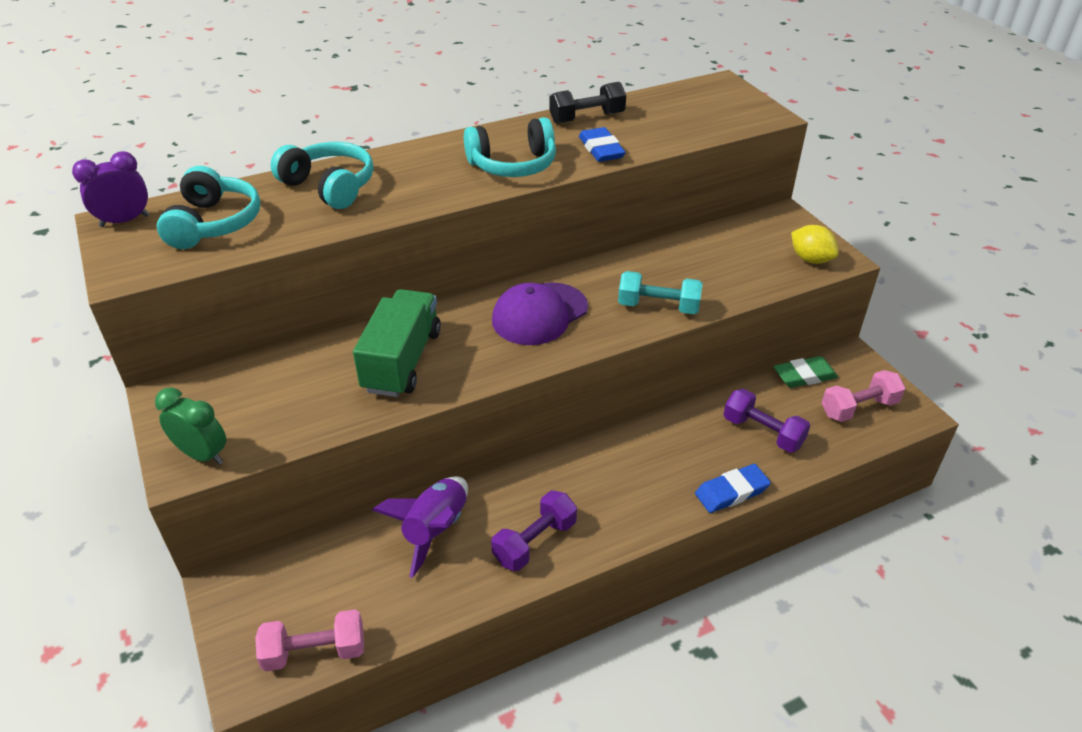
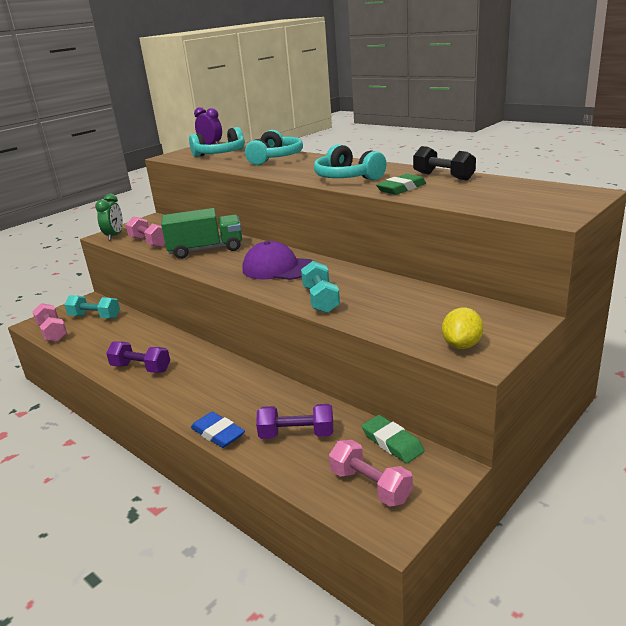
camera: 70 degrees right, 15 degrees down
(294, 415) = (149, 242): none -> pink dumbbell
(307, 584) = (95, 317): none -> turquoise dumbbell
(435, 530) = (141, 336): purple rocket -> none
(601, 149) = (401, 188): blue eraser -> green eraser
(762, 432) = (297, 434): purple dumbbell -> purple dumbbell turned 75 degrees clockwise

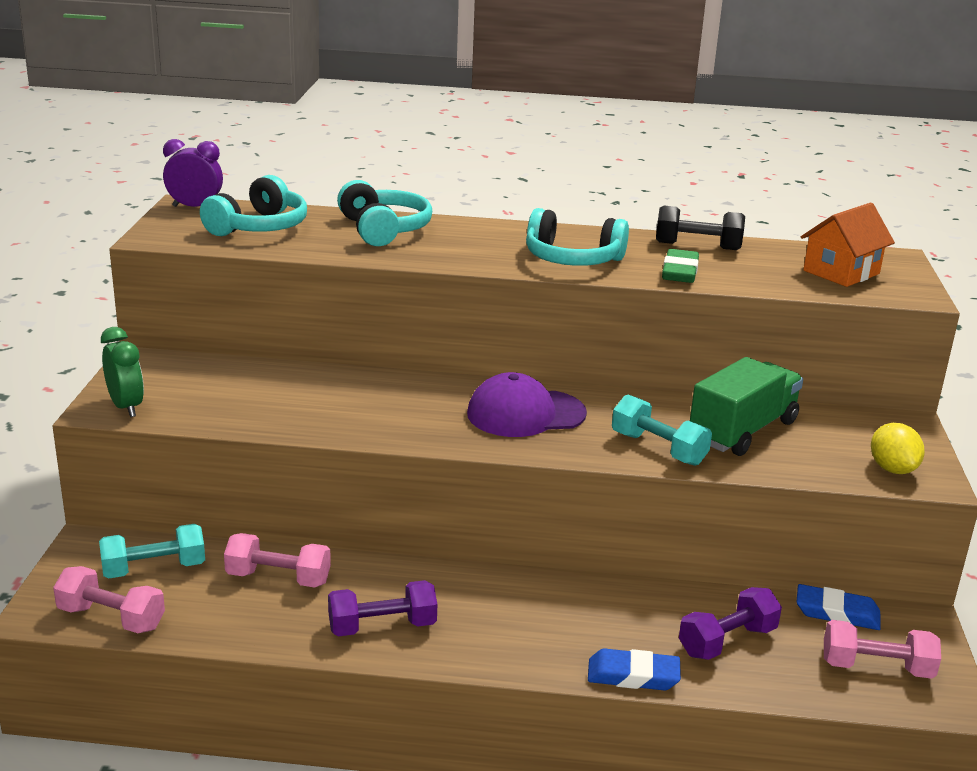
camera: 40 degrees left, 0 degrees up
(149, 242) = (224, 408): pink dumbbell -> pink dumbbell (278, 578)
(206, 250) = (356, 403): green truck -> green truck (742, 431)
(392, 442) = (837, 612): green eraser -> blue eraser
(522, 198) = (841, 272): none -> orange house

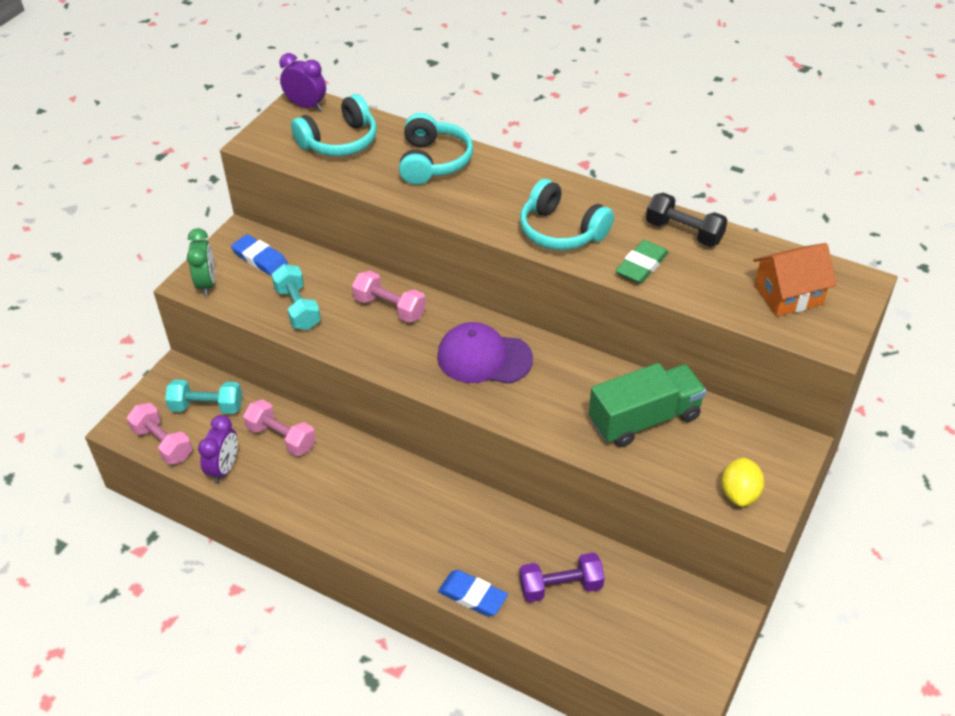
camera: 25 degrees right, 20 degrees up
(218, 625) = (224, 468): none -> purple clock
(382, 627) = (327, 501): purple dumbbell -> none
(658, 449) = (562, 422): turquoise dumbbell -> turquoise dumbbell (298, 308)
(837, 612) = (664, 586): blue eraser -> blue eraser (260, 258)
(876, 668) = (657, 645): pink dumbbell -> pink dumbbell (390, 308)

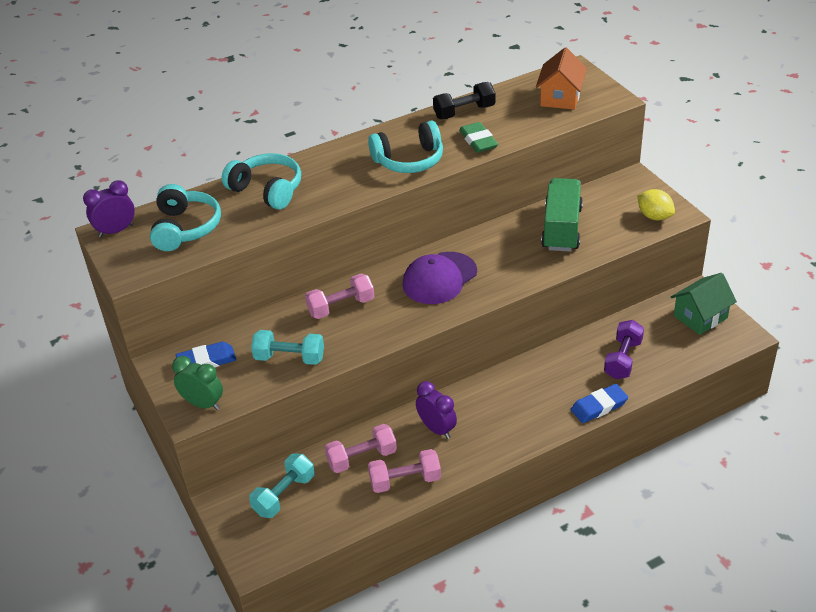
camera: 55 degrees left, 5 degrees down
(163, 443) = (299, 539): pink dumbbell -> pink dumbbell (405, 480)
(224, 468) = (363, 506): purple clock -> purple clock (437, 429)
(688, 634) = (700, 317): none -> green house

